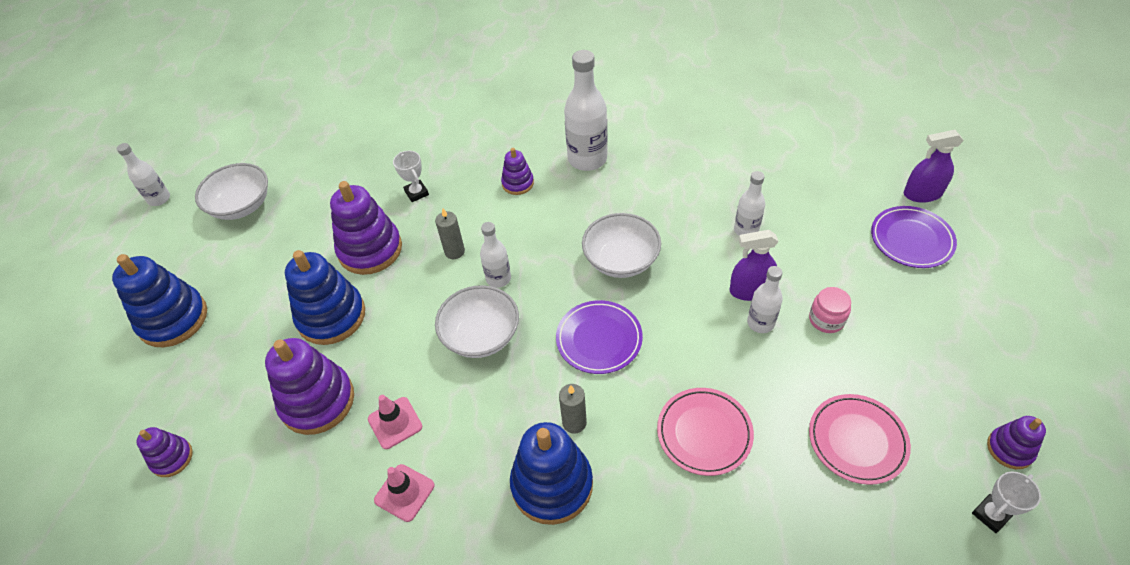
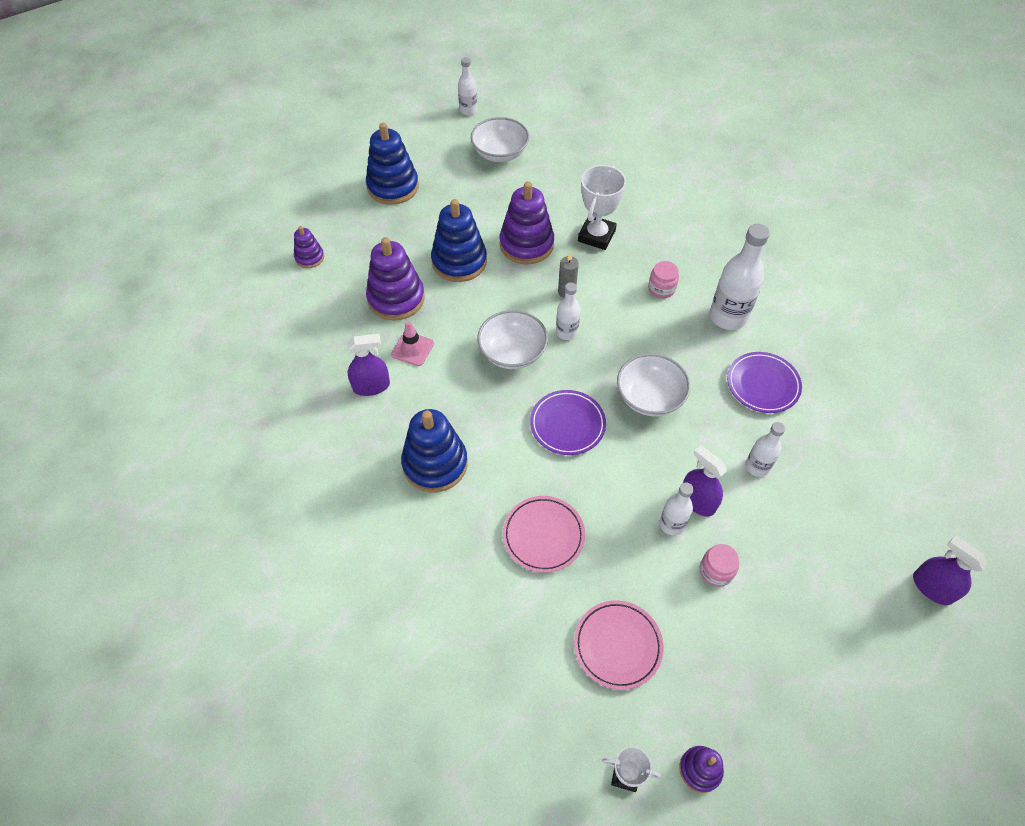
camera: 50 degrees right, 5 degrees up
(404, 493) = (371, 386): pink traffic cone -> purple spray bottle
(416, 193) = (596, 236): white trophy -> white trophy, size x1.79
(518, 183) = (661, 288): purple stacking toy -> pink jar
(574, 422) = (489, 449): grey candle -> none
(911, 240) = (865, 601): purple plate -> purple plate (763, 384)

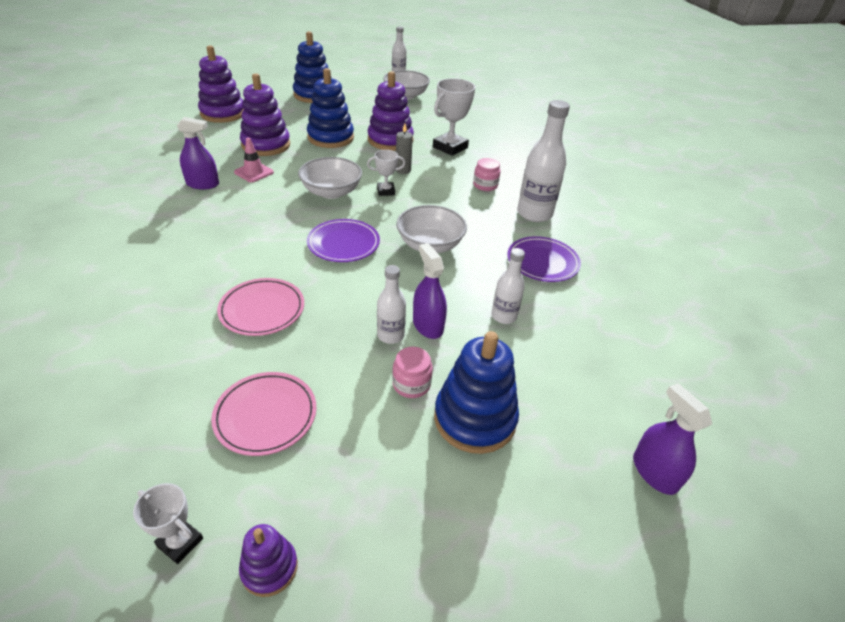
camera: 15 degrees right, 15 degrees down
(309, 257) = (223, 113): purple stacking toy -> purple stacking toy, size x1.89
(435, 464) = (210, 239): blue stacking toy -> blue stacking toy (474, 418)
(566, 332) = (386, 191): white bottle -> white trophy

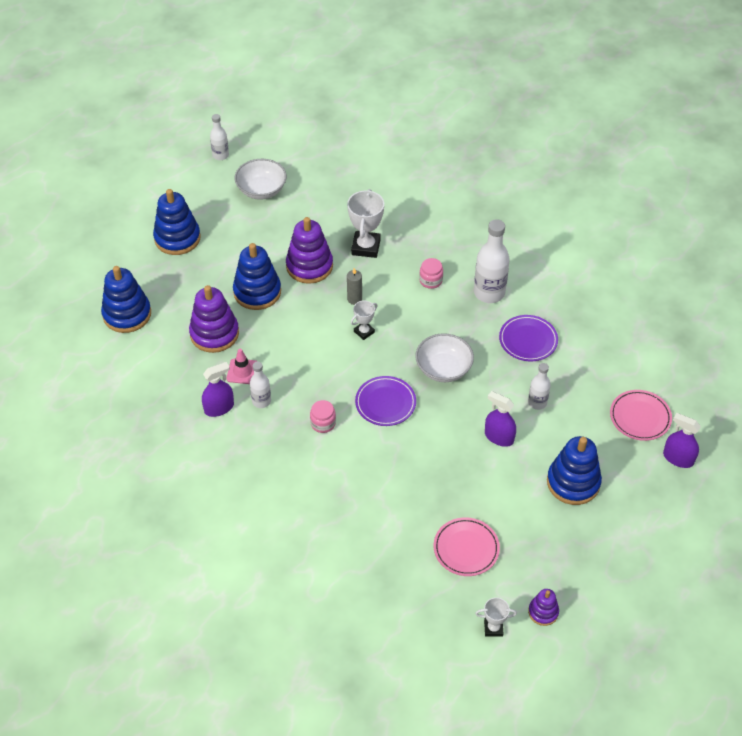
camera: 30 degrees left, 10 degrees up
(223, 113) = (127, 314): purple stacking toy -> blue stacking toy
(262, 310) = (390, 487): pink plate -> pink plate (640, 417)
(331, 192) = (325, 357): white bowl -> none
(390, 335) = (484, 458): white bottle -> white bottle (261, 401)
(411, 384) = (524, 482): pink jar -> pink jar (323, 423)

